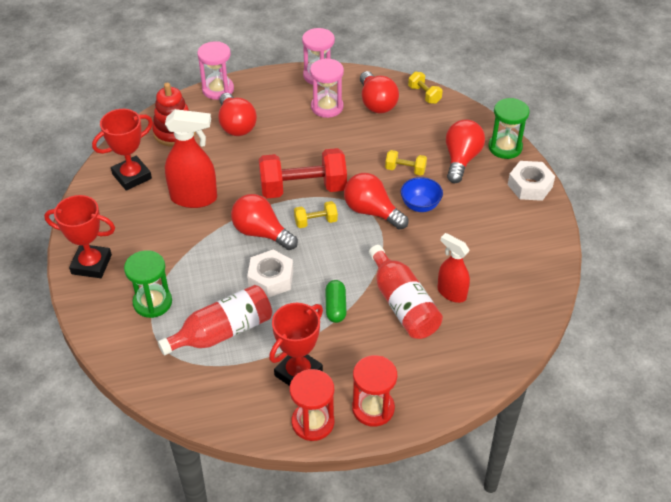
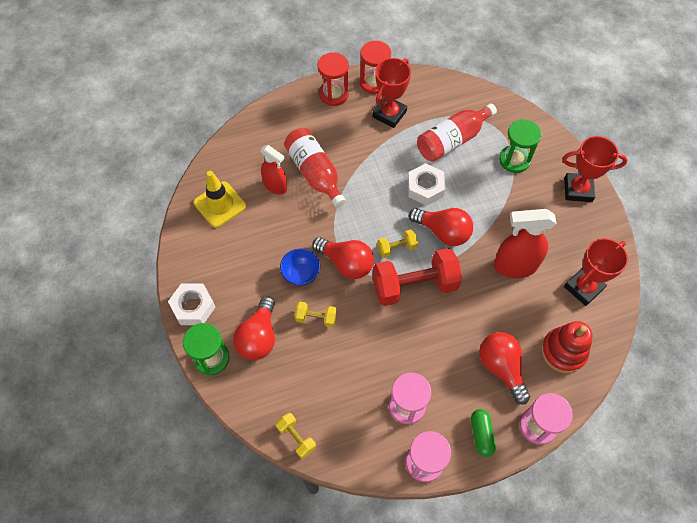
camera: 175 degrees right, 15 degrees up
(335, 307) = (368, 167): green capsule -> green capsule (481, 434)
(376, 103) = (351, 418): red light bulb -> none
(516, 277) = (220, 204): none -> yellow traffic cone

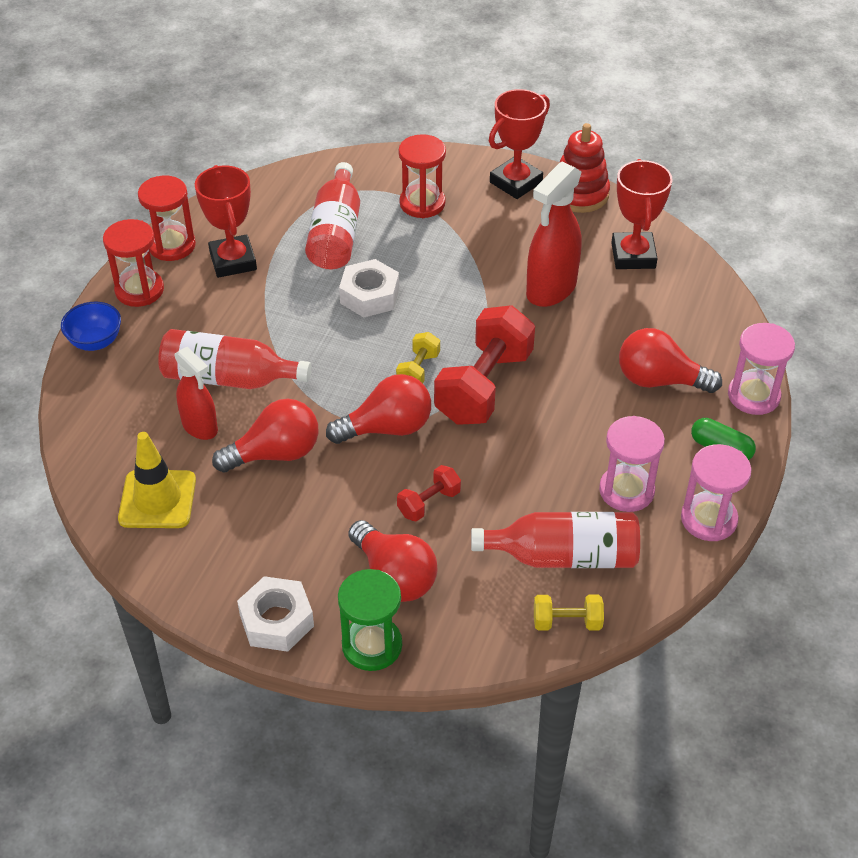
camera: 50 degrees left, 15 degrees down
(275, 186) = (200, 427): red spray bottle -> red spray bottle turned 60 degrees clockwise
(301, 274) = (353, 480): blue bowl -> blue bowl (95, 342)
(316, 318) = (429, 503): yellow dumbbell -> red dumbbell
(337, 406) = (564, 556): none -> red bottle
(443, 232) = (443, 318): red light bulb -> red light bulb (275, 454)
(514, 160) = (422, 203): green hourglass -> red hourglass
(563, 351) = (689, 319): red stacking toy -> red stacking toy (579, 194)

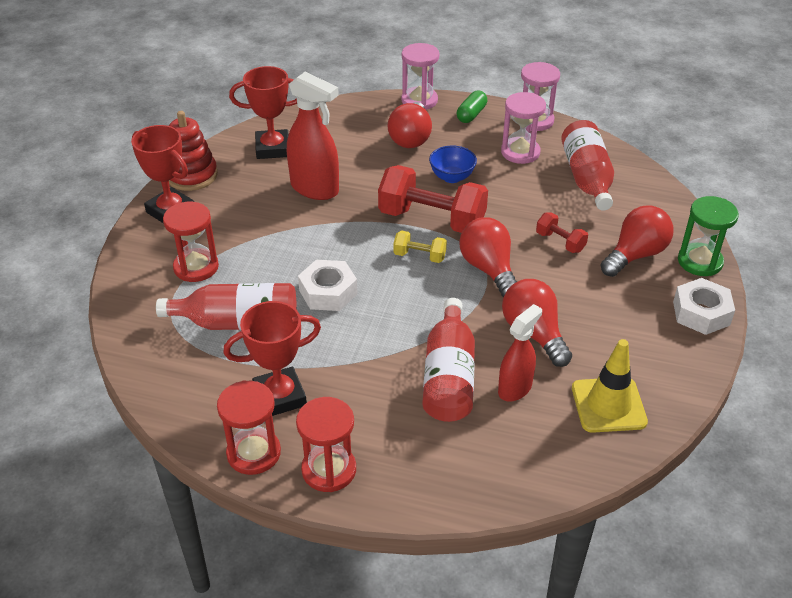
camera: 95 degrees left, 5 degrees down
(95, 342) = (413, 494): blue bowl -> blue bowl (452, 177)
(567, 622) = (641, 176): yellow dumbbell -> none

